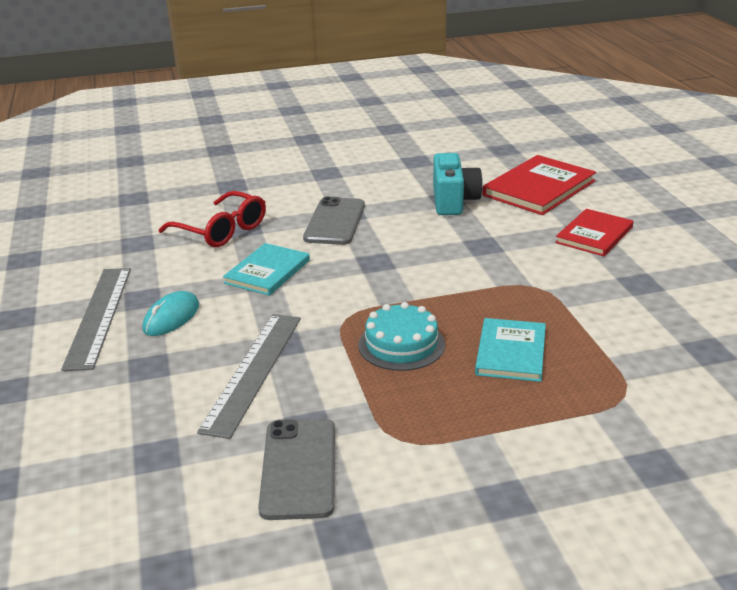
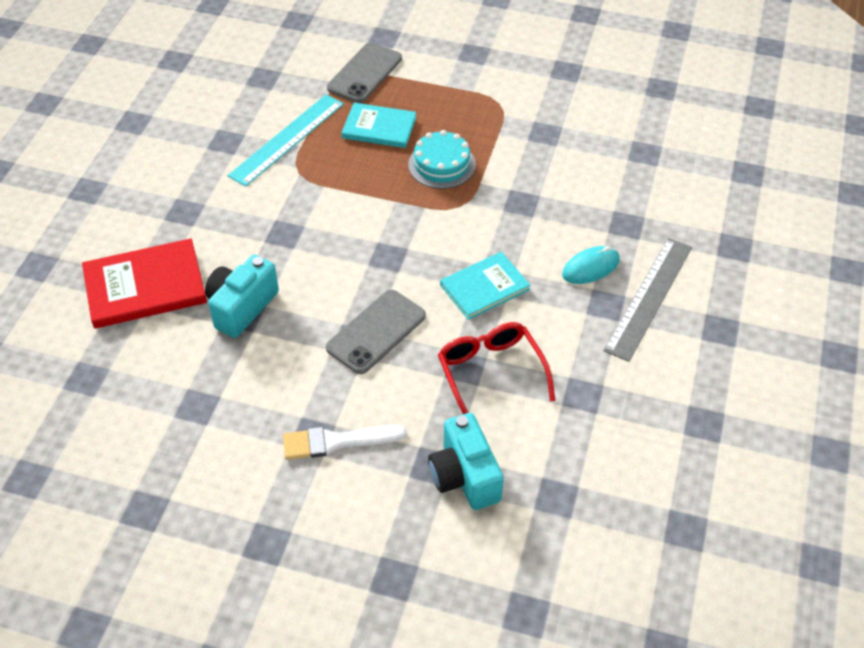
camera: 150 degrees left, 20 degrees up
(205, 187) = (464, 476): none -> turquoise camera
(253, 371) = (555, 187): grey ruler -> none
(298, 468) = (567, 110): grey phone -> grey phone (365, 73)
(306, 175) = (337, 441): none -> white brush
(511, 352) = (379, 128): turquoise book -> turquoise book turned 60 degrees clockwise
(587, 306) = (287, 139): none -> turquoise ruler
(594, 235) = (187, 201): red book -> none

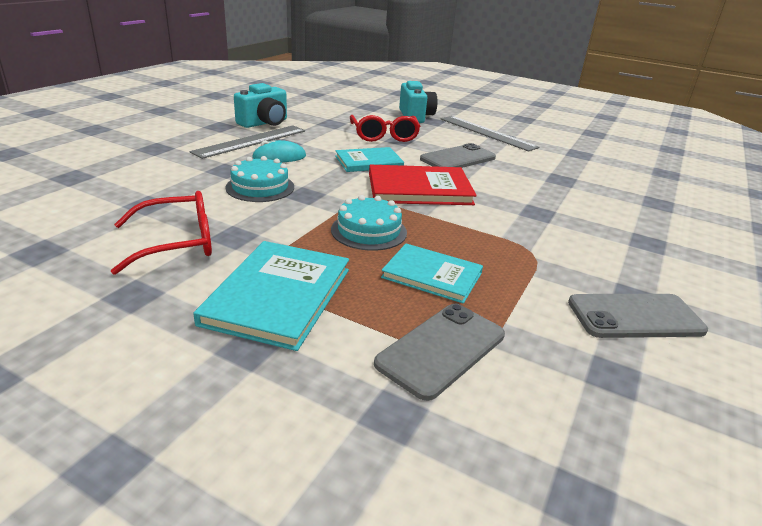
camera: 170 degrees left, 20 degrees down
(145, 286) = (653, 203): red book -> red book (419, 189)
(233, 122) = (635, 317): none -> grey phone
(241, 307) = (564, 182): turquoise camera -> turquoise camera (264, 123)
(287, 139) = (552, 284): turquoise ruler -> none
(337, 441) = (487, 133): white brush -> grey ruler
(478, 88) = (278, 296): none -> turquoise book
(570, 202) = (260, 187): none -> turquoise cake
(579, 116) = (177, 243): none -> red glasses

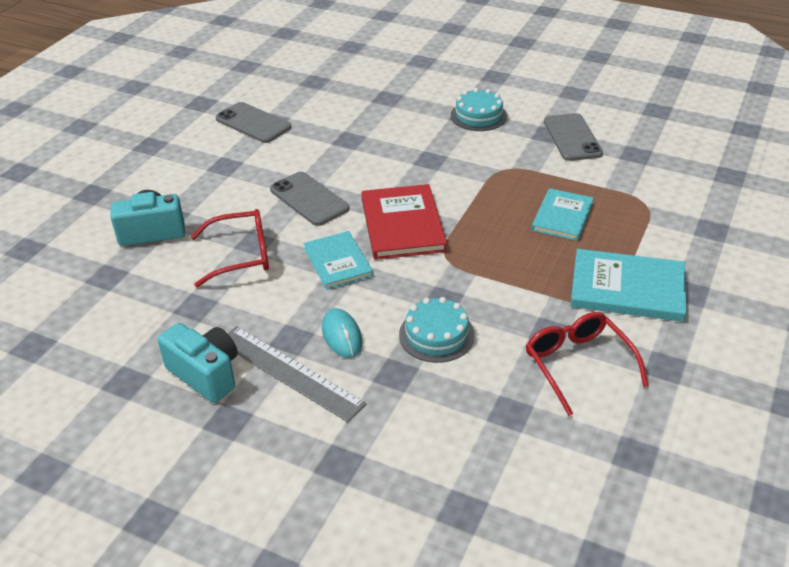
camera: 90 degrees left, 10 degrees up
(369, 231) = (505, 251): turquoise cake -> turquoise cake (478, 116)
(441, 349) = (647, 213): grey phone -> grey phone (253, 123)
(487, 133) = (214, 176): grey ruler -> none

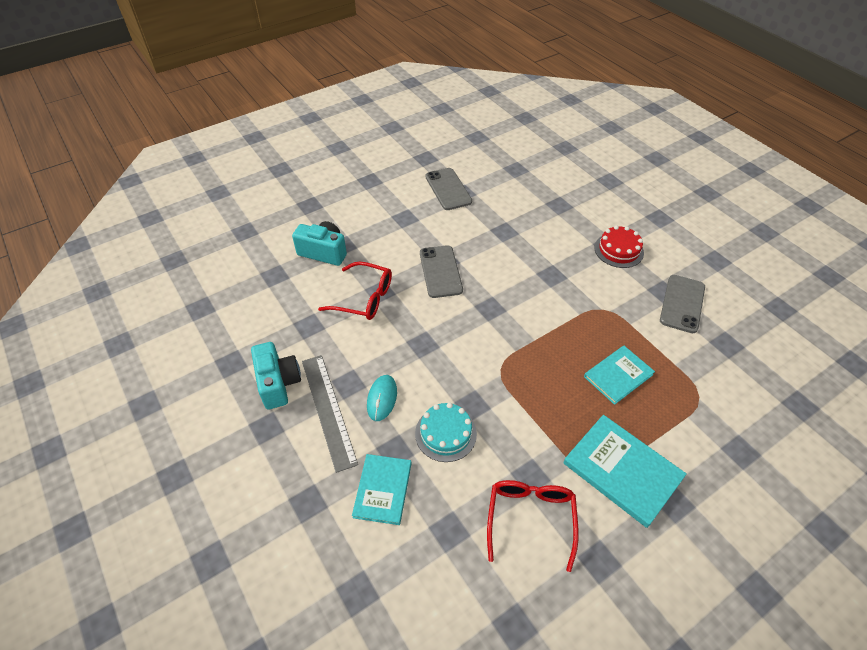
camera: 30 degrees right, 10 degrees up
(338, 262) = (422, 335): turquoise book -> turquoise book (383, 490)
(402, 225) = (489, 324): red book -> none
(478, 116) = (618, 250): turquoise cake -> red cake

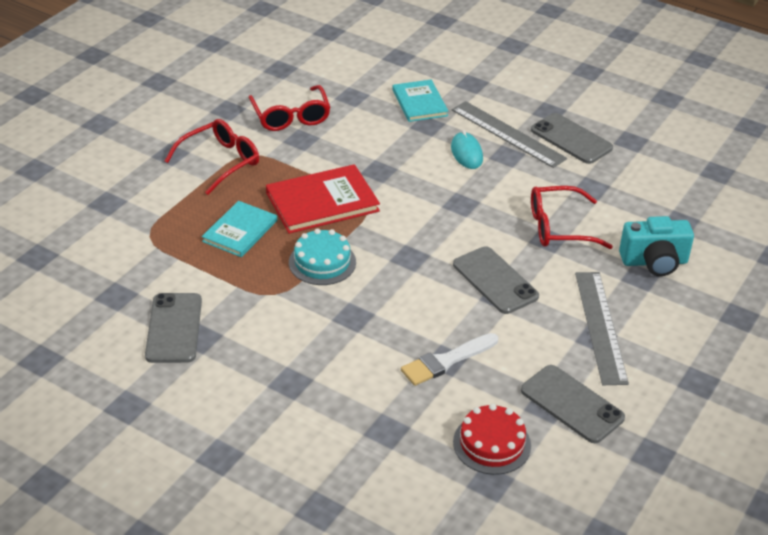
camera: 155 degrees right, 10 degrees down
(278, 383) = (571, 139): turquoise camera -> grey phone
(397, 223) = (600, 326): none -> grey ruler
(445, 433) = (391, 146): turquoise cake -> turquoise cake (322, 262)
(505, 230) = (446, 361): none -> white brush
(538, 384) = (322, 202): none -> red book
(618, 250) = (273, 379): red cake -> red cake (492, 444)
(622, 470) = (220, 162): turquoise book -> red glasses

